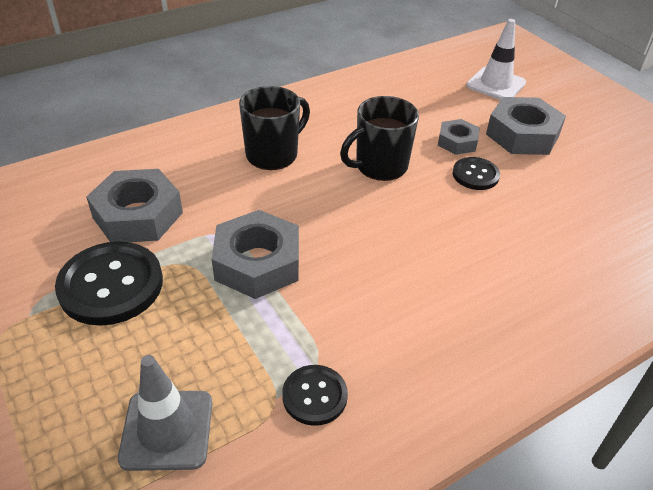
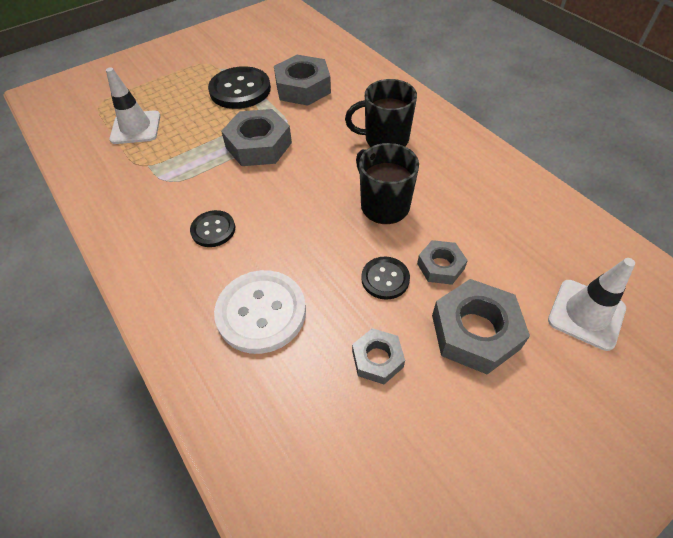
camera: 90 degrees right, 10 degrees up
(167, 430) = (136, 128): grey traffic cone -> white traffic cone
(273, 154) = (385, 139): black mug -> black mug turned 135 degrees clockwise
(314, 396) = (145, 181): black button -> black button (213, 230)
(529, 261) = (261, 312): none -> white button
(561, 188) = (377, 359): none -> grey nut

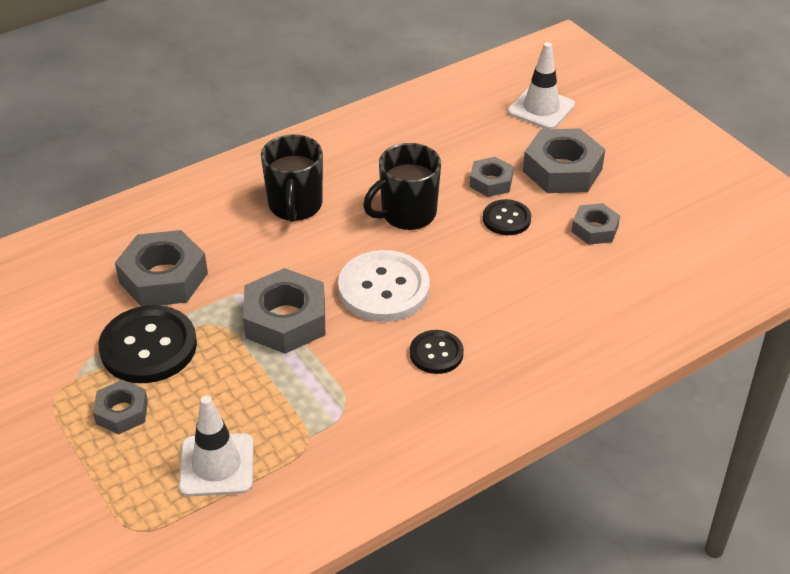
camera: 90 degrees left, 10 degrees down
(188, 87) = (122, 412): none -> grey nut
(261, 312) = (550, 306): white button -> white button (384, 289)

